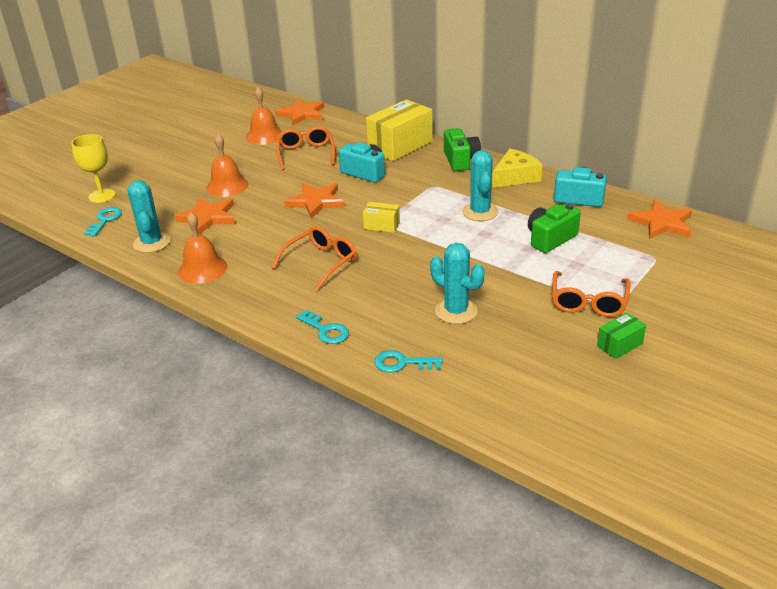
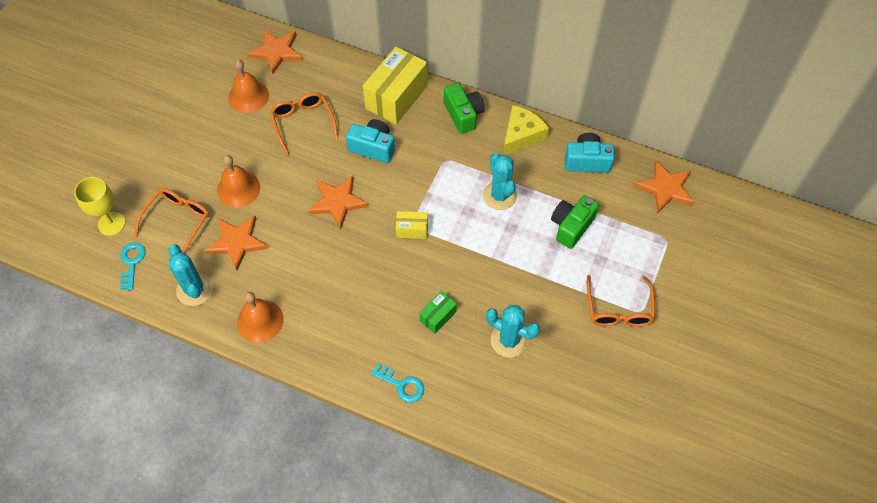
camera: 15 degrees left, 25 degrees up
(321, 262) = (370, 293): orange glasses -> orange glasses (178, 221)
(402, 363) = (479, 414): turquoise key -> none
(619, 345) = (652, 359): green box -> green box (438, 316)

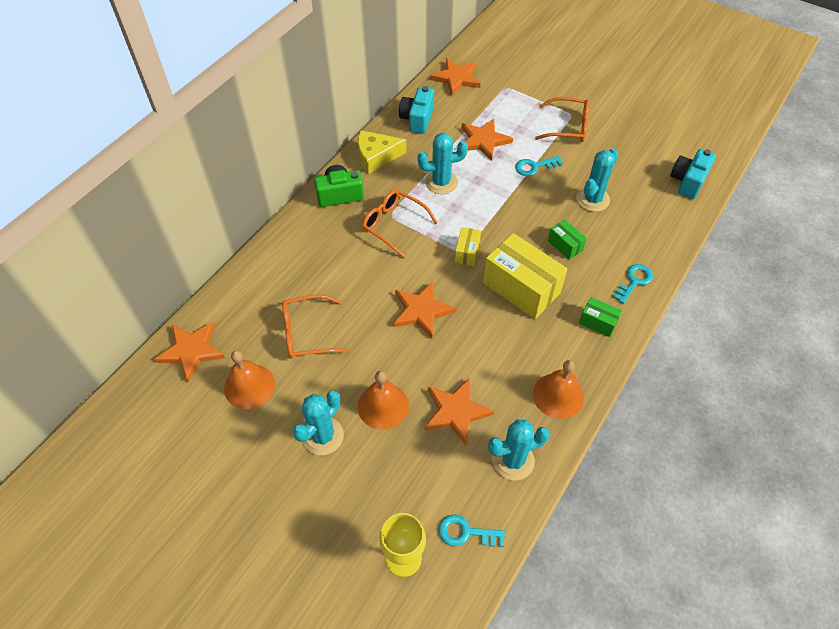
camera: 80 degrees left, 5 degrees down
(178, 221) = (415, 475): orange glasses -> orange glasses (394, 225)
(208, 153) = (323, 436): none -> turquoise cactus
(345, 351) = (598, 322): none -> green box
(373, 147) = (359, 272): turquoise camera -> turquoise camera (688, 181)
(396, 97) = (299, 244): yellow box -> yellow box (521, 288)
(521, 135) = (376, 156): yellow cheese -> yellow cheese turned 60 degrees counterclockwise
(544, 279) = (534, 167): none -> turquoise key
(571, 226) = (483, 141): green camera -> orange star

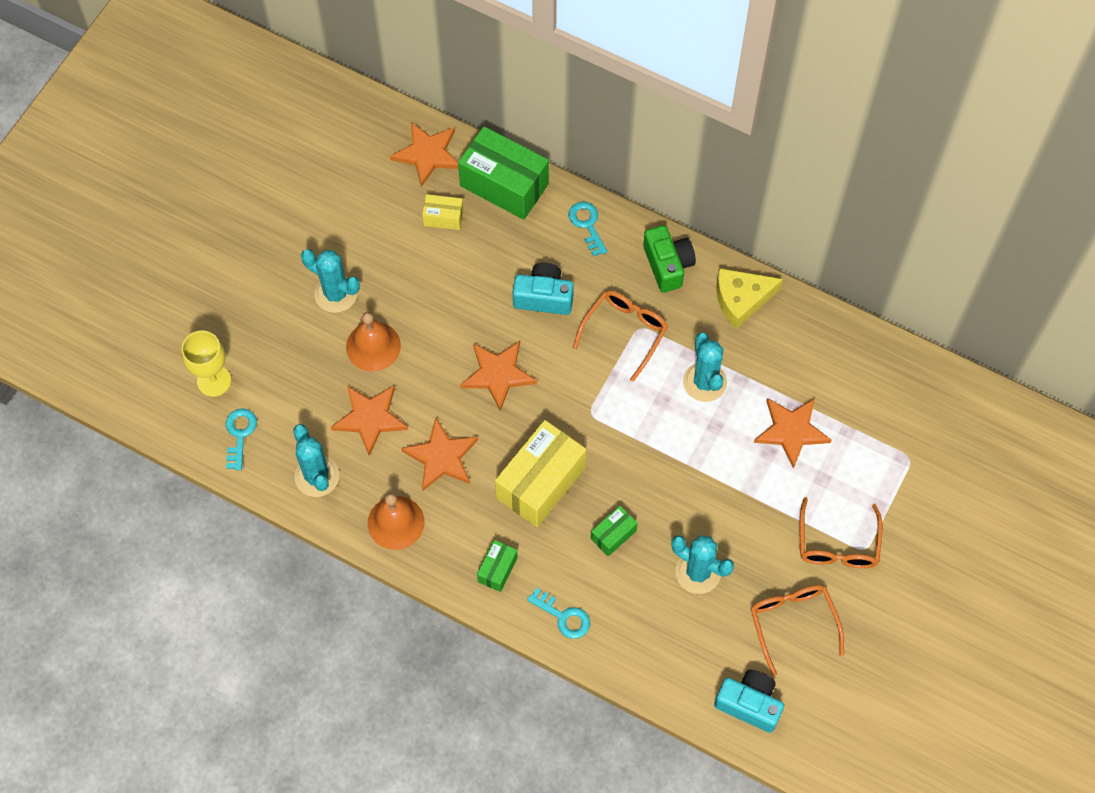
camera: 85 degrees right, 10 degrees up
(240, 294) = (504, 185): none -> green box
(249, 386) = (389, 216): orange bell -> none
(307, 333) = (458, 261): orange glasses -> orange glasses (793, 623)
(376, 156) = (741, 299): yellow cheese -> yellow cheese turned 90 degrees counterclockwise
(417, 119) = (822, 343): turquoise camera -> turquoise camera (543, 297)
(456, 78) = (919, 389): orange star -> orange star (441, 457)
(467, 252) = (589, 419): yellow box -> yellow box (443, 217)
(534, 167) = (749, 498): turquoise key -> turquoise key (587, 224)

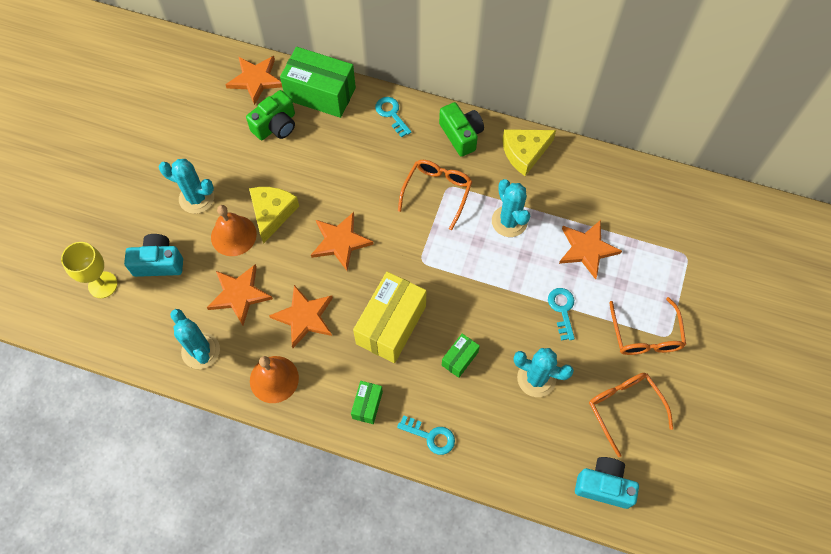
camera: 10 degrees left, 0 degrees up
(240, 434) = (130, 326): turquoise key -> turquoise key (562, 309)
(422, 327) = (272, 213): none -> yellow cheese
(443, 217) = (276, 126): yellow box -> green camera
(543, 297) = (367, 175): turquoise camera -> turquoise camera (159, 263)

